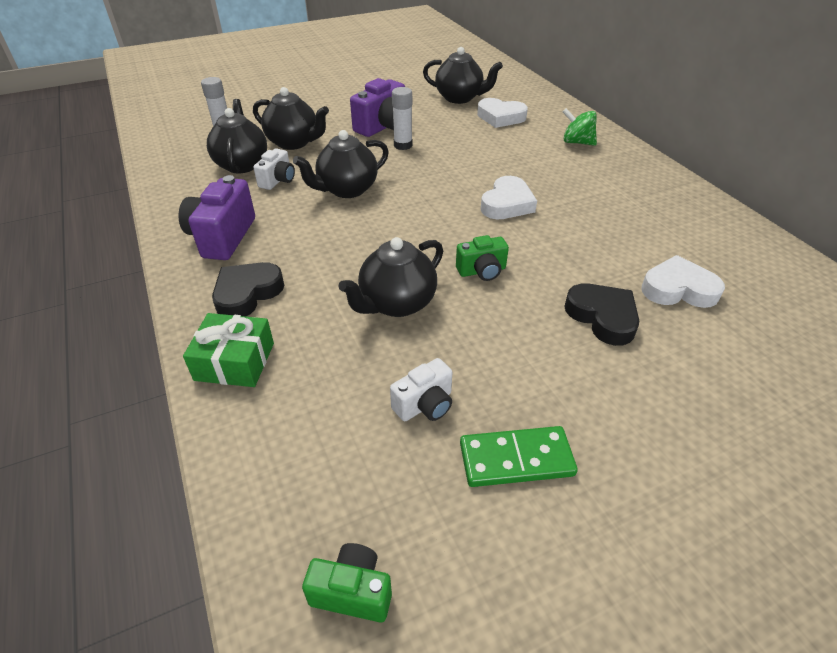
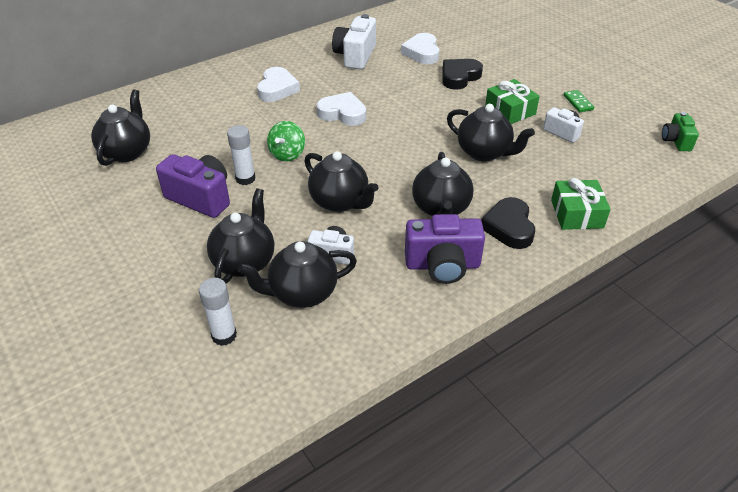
camera: 100 degrees left, 0 degrees up
(247, 294) = (509, 227): black heart -> black heart turned 60 degrees clockwise
(305, 249) = (441, 209): none -> black teapot
(482, 271) = (433, 120): green camera -> none
(498, 354) = (510, 110): none -> green gift
(500, 117) = (179, 123): white heart -> white heart (277, 89)
(516, 459) = (578, 102): green domino -> green domino, size x0.62
(577, 142) = (232, 82): green spinning top -> green spinning top (287, 154)
(653, 225) = (355, 56): none -> white camera

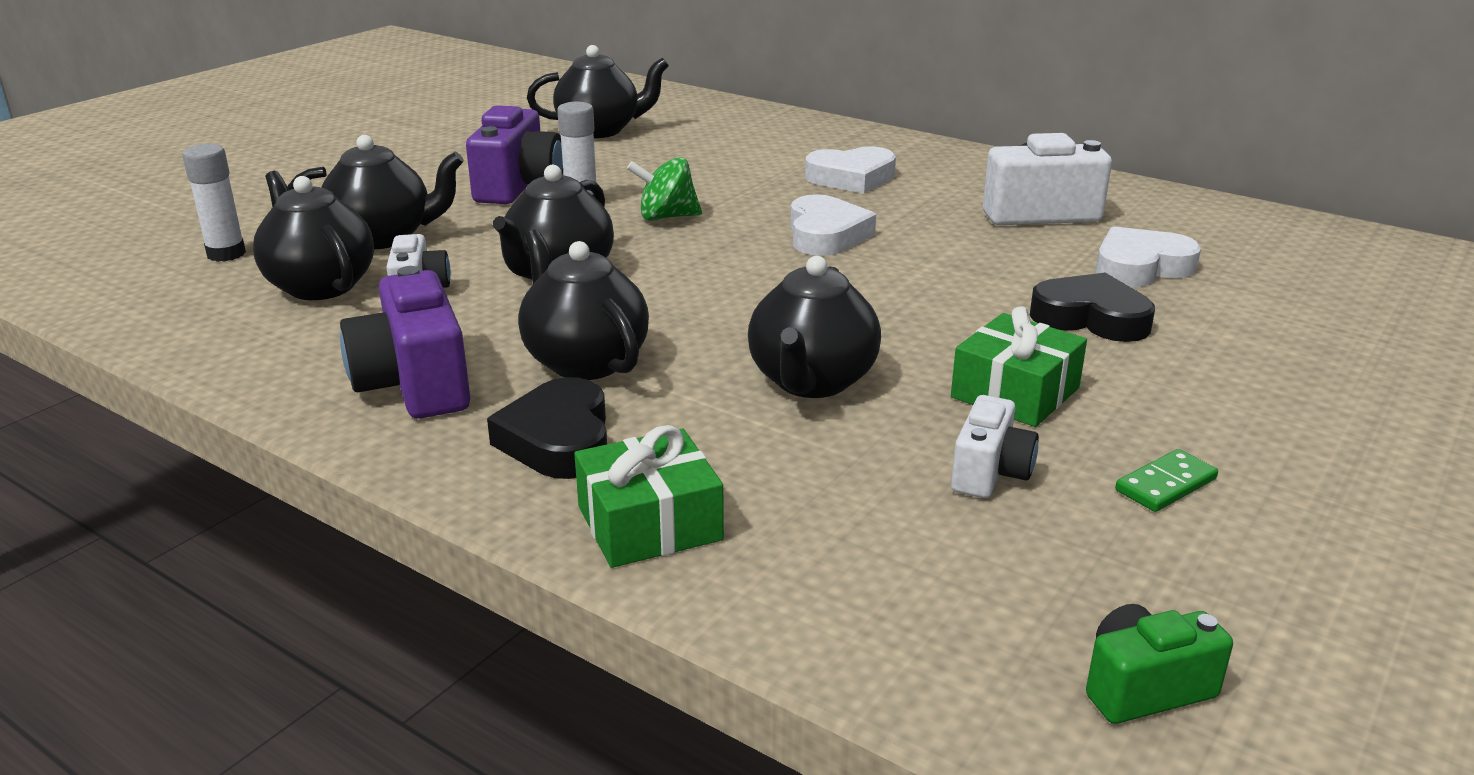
camera: 70 degrees right, 15 degrees down
(441, 209) = (584, 361): black teapot -> black teapot turned 75 degrees clockwise
(509, 227) = (558, 440): black heart -> black heart turned 75 degrees counterclockwise

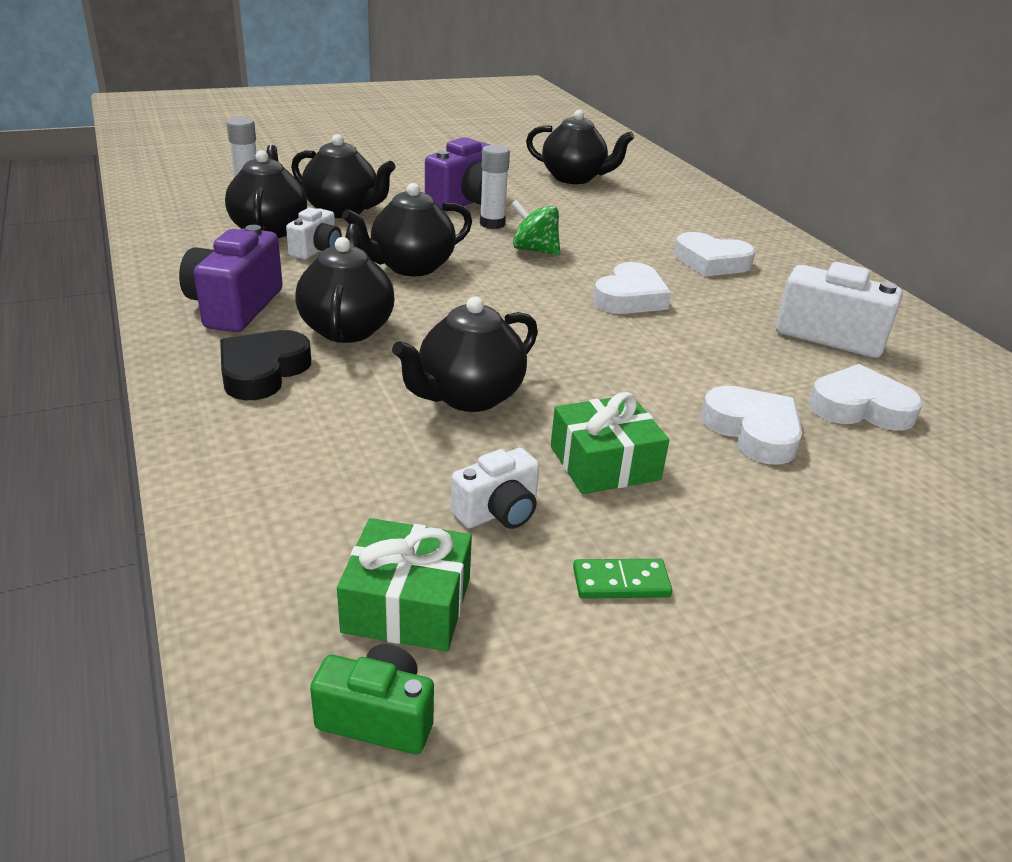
camera: 30 degrees right, 5 degrees up
(649, 523) = (238, 445): green gift -> green gift (407, 604)
(1091, 318) = (753, 431): black heart -> white heart

